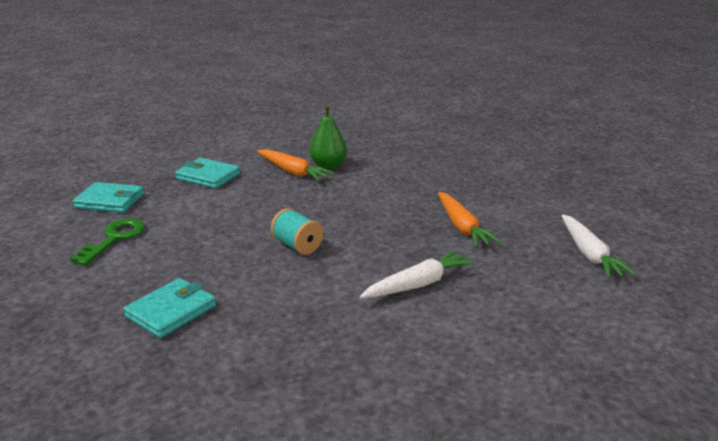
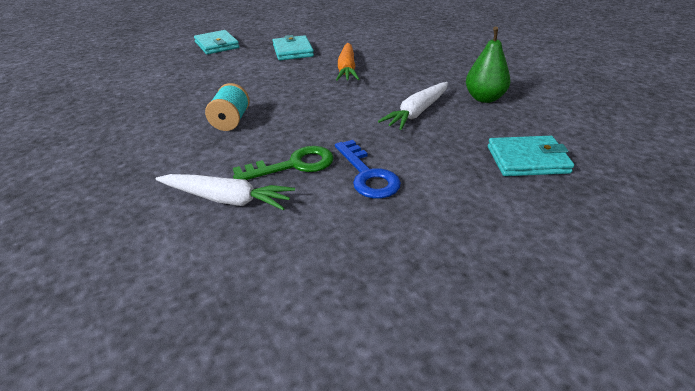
camera: 50 degrees right, 10 degrees up
(114, 239) = (170, 67): green key -> green key (293, 165)
(171, 311) = (92, 123): turquoise wallet -> turquoise wallet (527, 160)
(328, 166) = (381, 74): green pear -> green pear (484, 98)
(462, 227) = (367, 175): orange carrot -> blue key
(589, 254) = (428, 284): white carrot -> white carrot (417, 112)

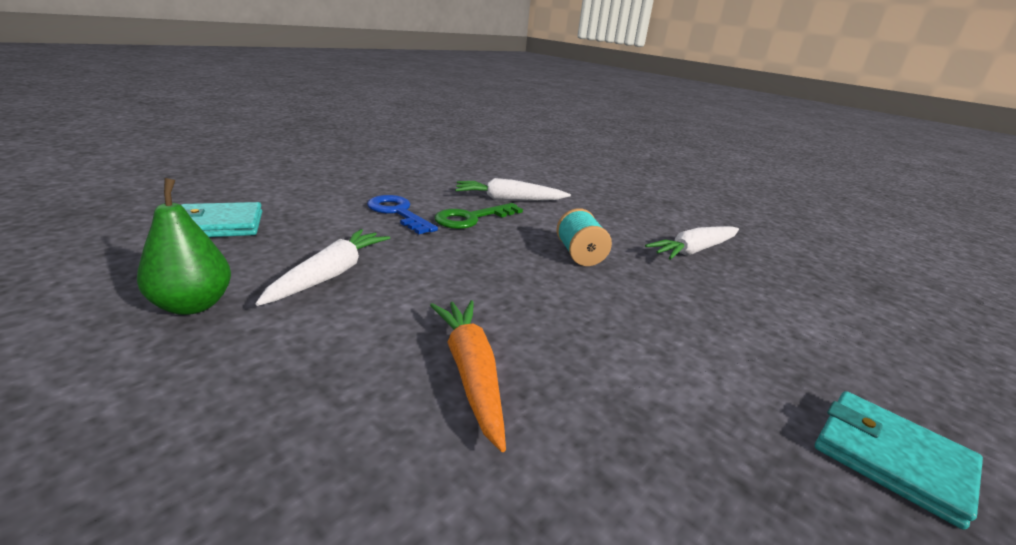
camera: 160 degrees right, 10 degrees down
(126, 122) = (694, 250): none -> white carrot
(293, 51) = (657, 447): turquoise wallet -> none

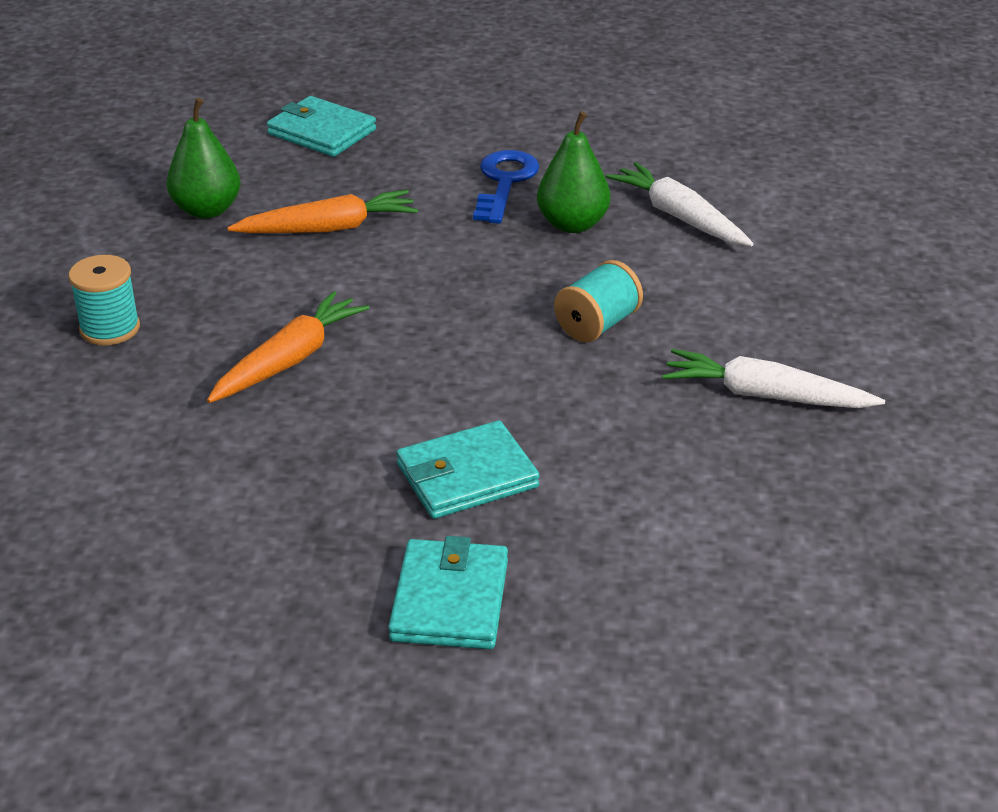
camera: 55 degrees right, 10 degrees up
(244, 461) = (110, 328): none -> turquoise spool
(330, 275) = (328, 228): white carrot -> orange carrot
(471, 218) = (572, 224): green key -> green pear
(712, 369) = (467, 476): none -> turquoise wallet

